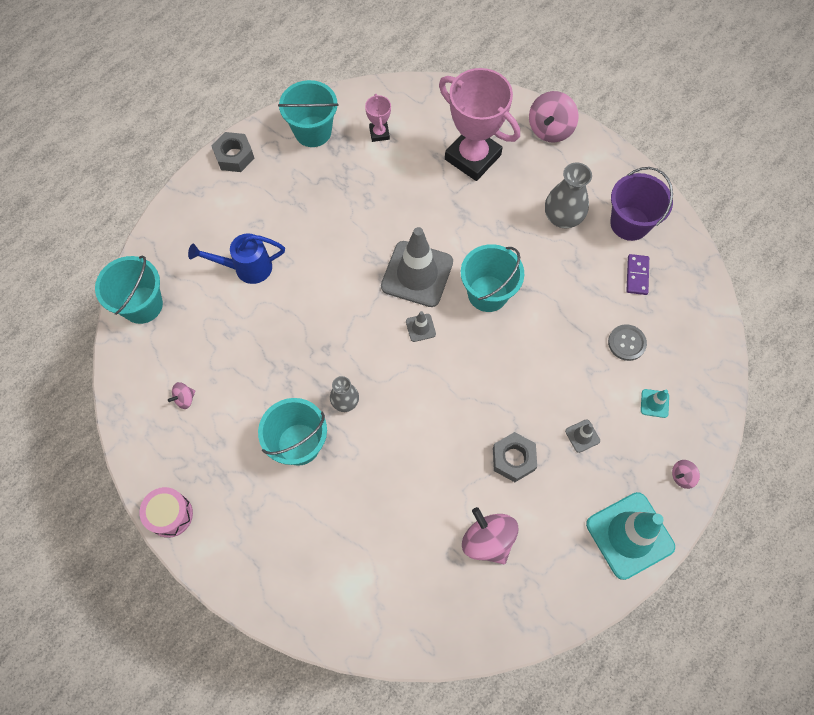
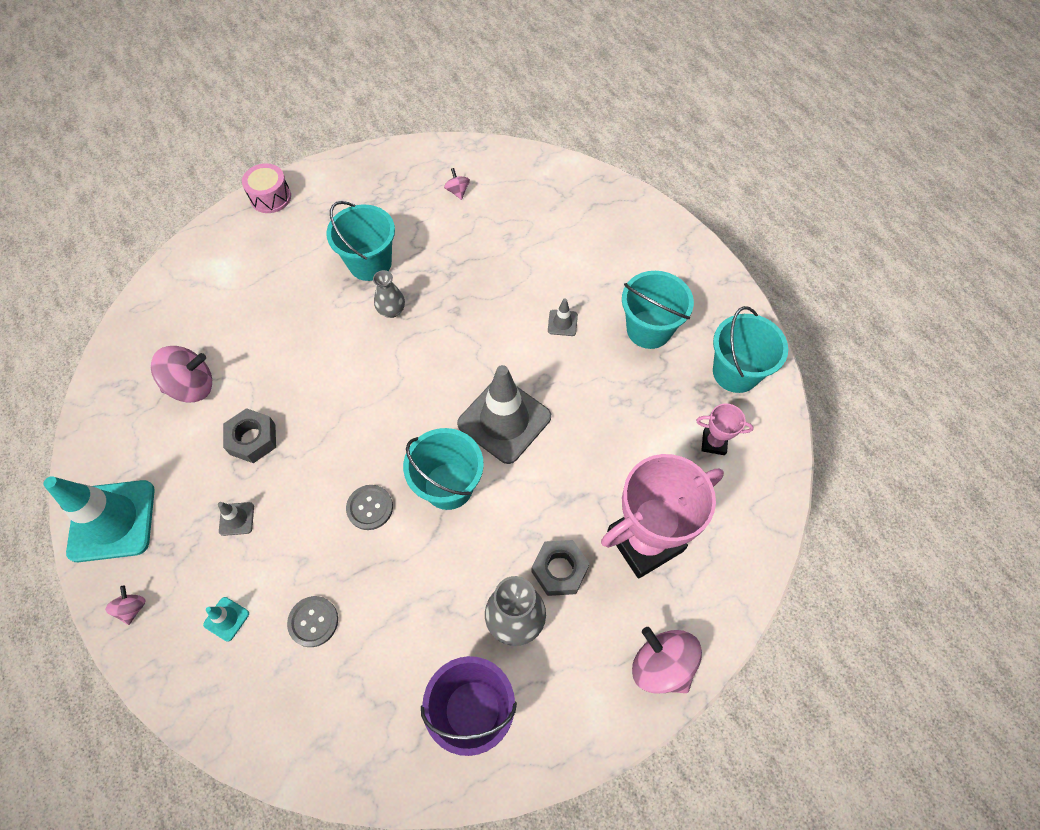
camera: 110 degrees right, 5 degrees down
(142, 305) = (567, 180): turquoise bucket -> turquoise bucket (649, 329)
(170, 515) = (358, 162): pink drum -> pink drum (270, 197)
(234, 156) = (721, 288): grey nut -> grey nut (559, 570)
(247, 268) = (575, 267): blue watering can -> none
(420, 328) = (438, 402): grey traffic cone -> grey traffic cone (562, 323)
(529, 341) = (370, 508): none -> grey button
(637, 275) = (394, 681): purple domino -> none

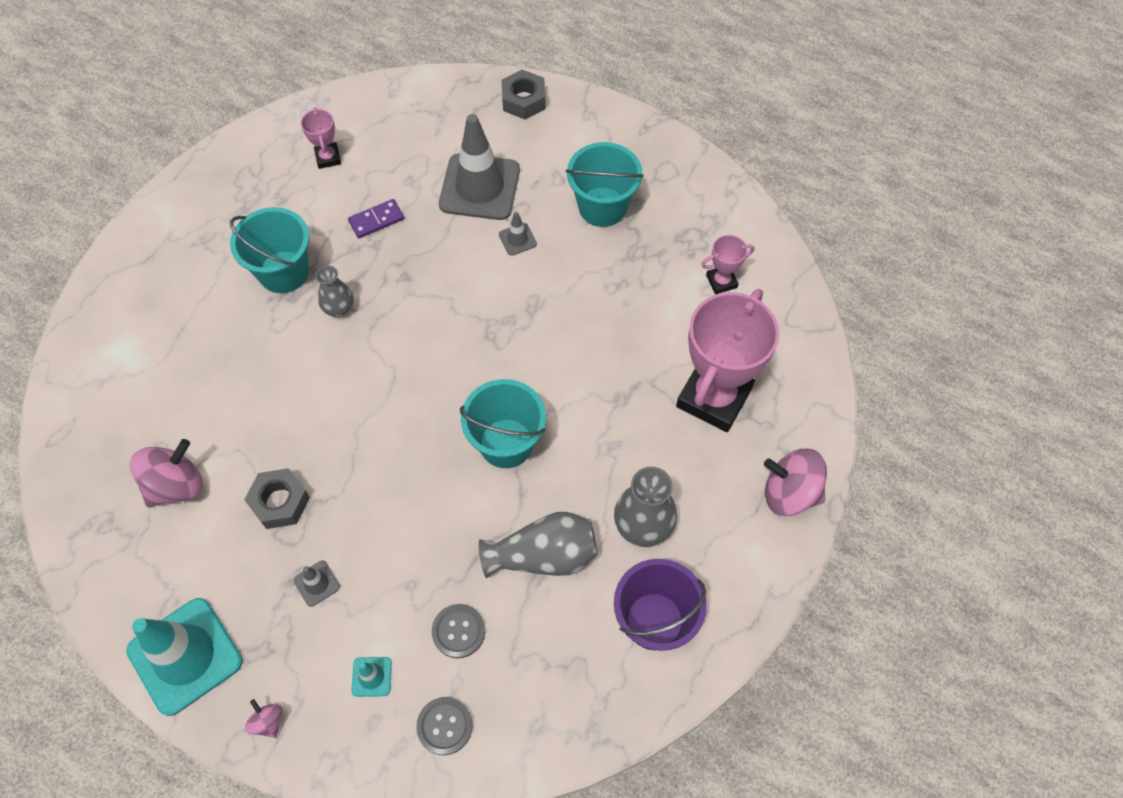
camera: 30 degrees left, 0 degrees up
(270, 197) = (125, 254): pink drum -> none
(370, 508) = (443, 502): grey button -> grey button (444, 726)
(418, 597) = (543, 555): none -> grey vase
(457, 191) = (328, 158): pink spinning top -> pink trophy
(463, 256) = (376, 220): none -> purple domino
(504, 420) = (520, 357): grey traffic cone -> grey traffic cone (479, 187)
(559, 570) = (655, 462): grey nut -> grey nut (523, 100)
(735, 372) = (703, 209): turquoise bucket -> none

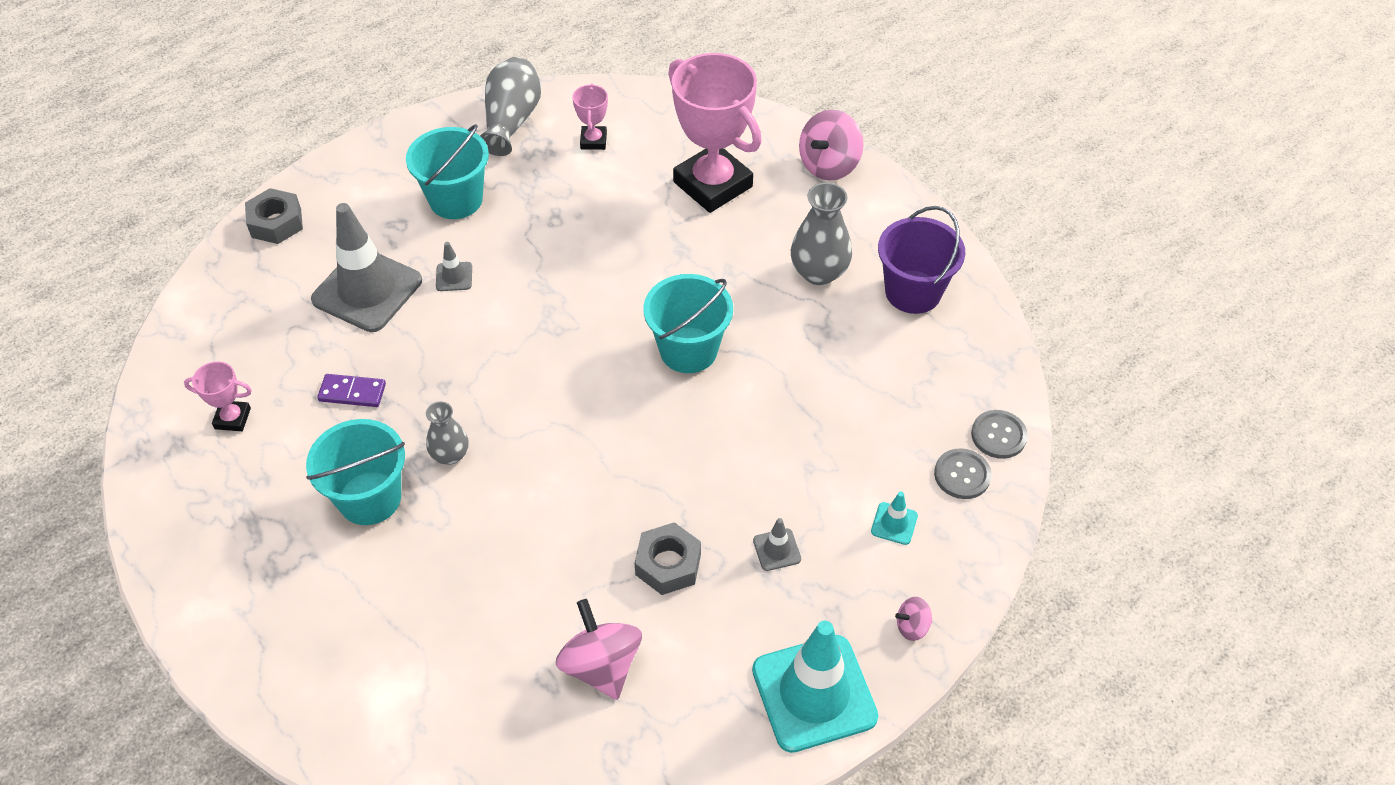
camera: 70 degrees left, 10 degrees down
(376, 220) = (352, 392): purple domino -> purple domino turned 75 degrees counterclockwise
(458, 631) = (872, 440): grey button -> grey button (998, 435)
(543, 555) = (819, 353): grey vase -> grey vase (511, 120)

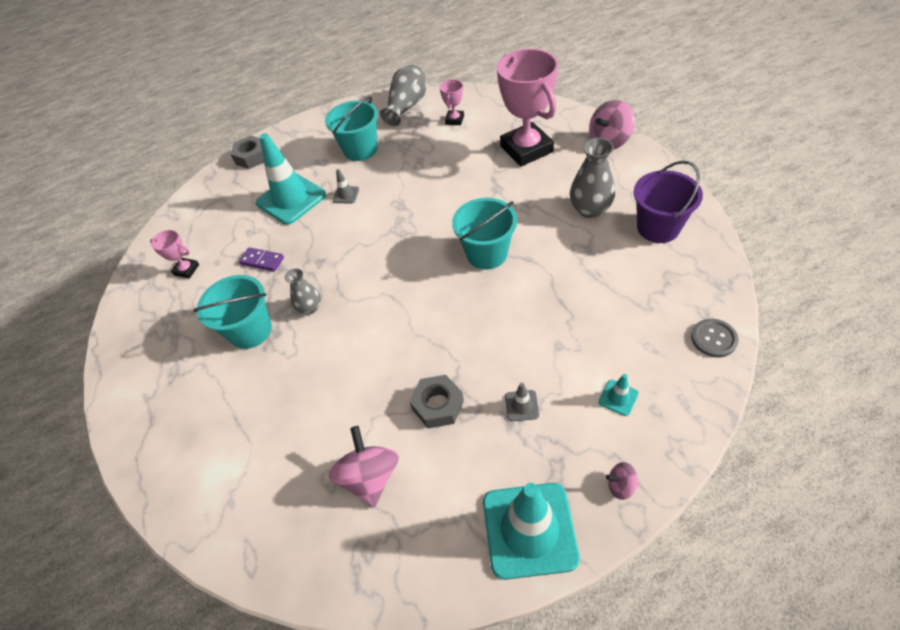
camera: 20 degrees right, 0 degrees up
(367, 290) = (291, 199): grey traffic cone -> turquoise traffic cone
(962, 475) = (679, 366): grey button -> none

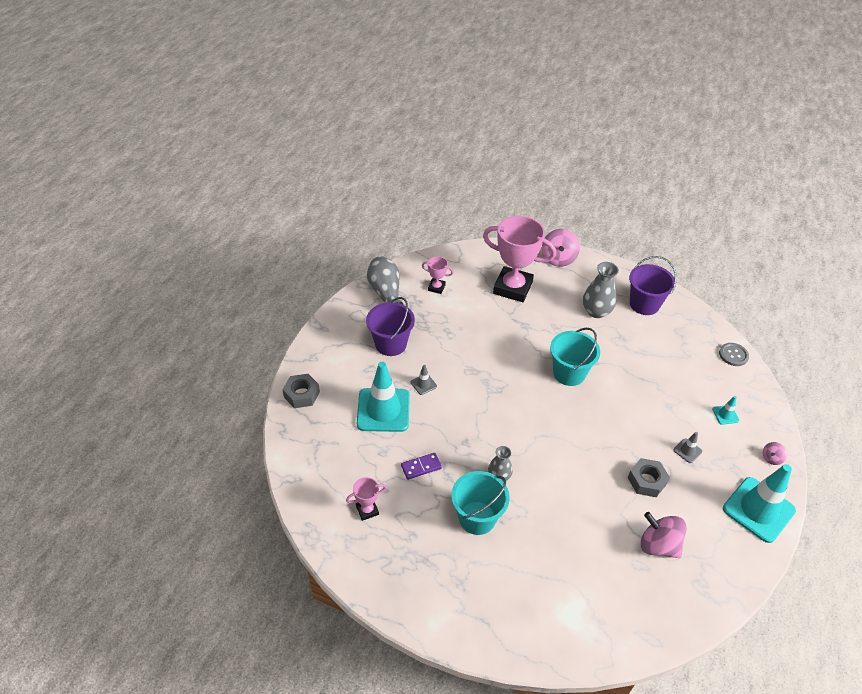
camera: 50 degrees left, 5 degrees down
(360, 149) = (390, 344): turquoise bucket -> purple bucket
(454, 120) = (436, 287): pink trophy -> pink trophy turned 45 degrees counterclockwise

